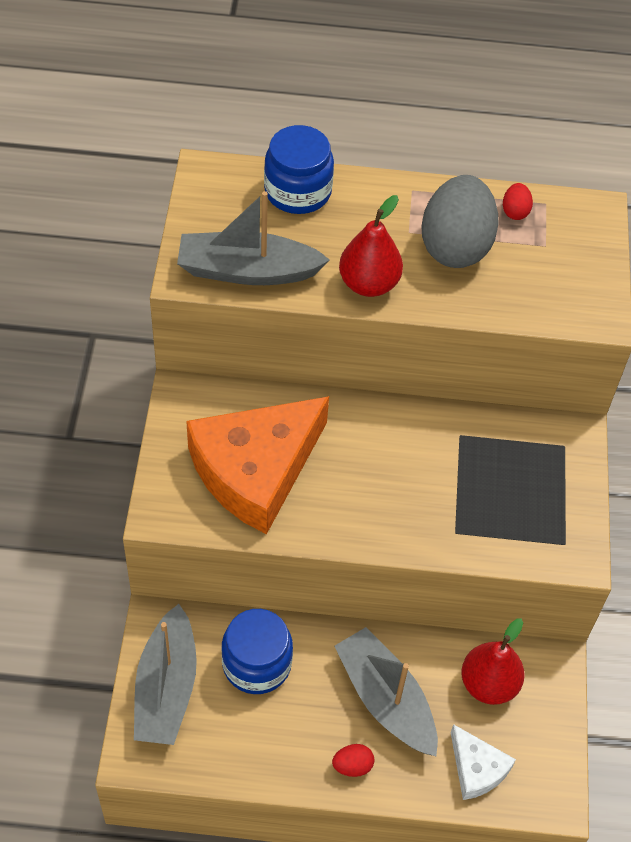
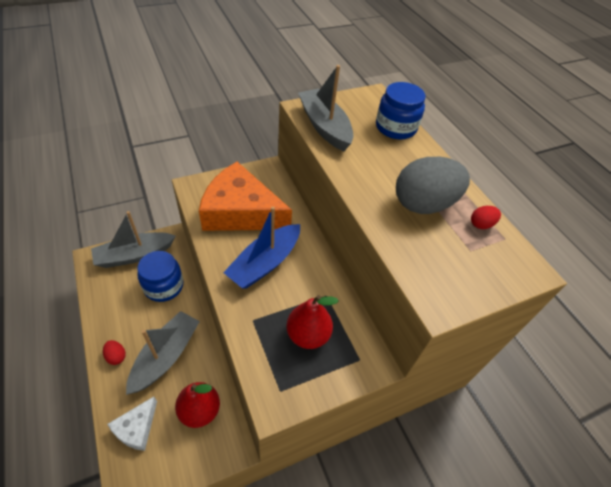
camera: 60 degrees right, 5 degrees down
(369, 284) = (358, 175): red pear -> red pear (308, 335)
(371, 480) = (265, 263): none -> blue boat

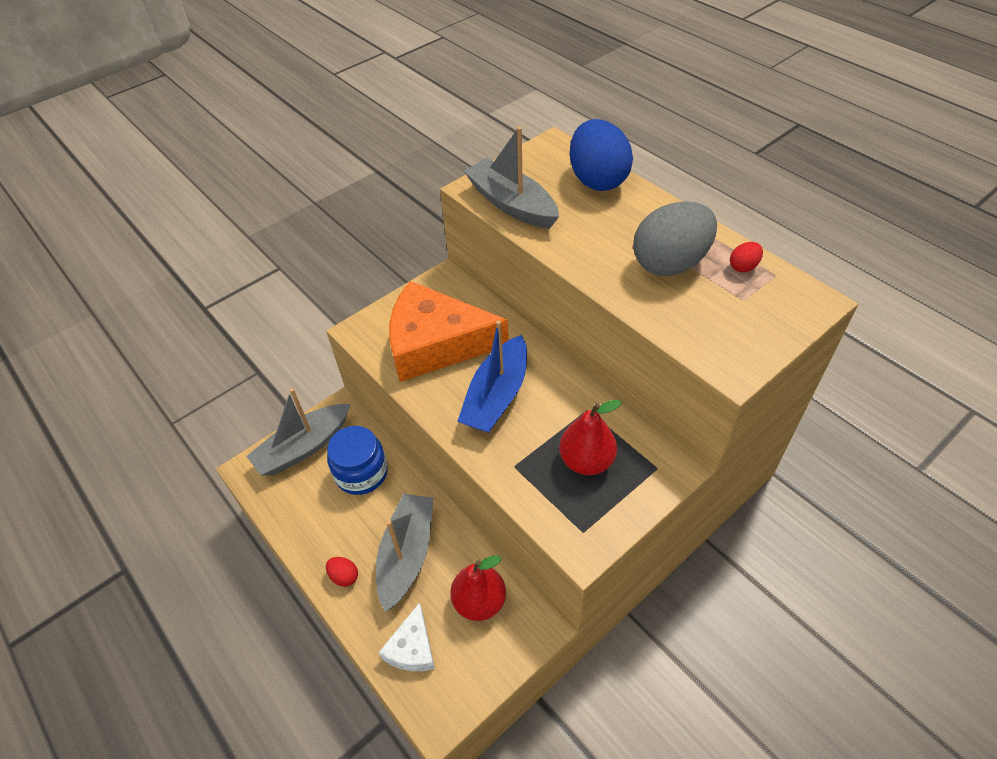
camera: 10 degrees left, 0 degrees up
(395, 127) = (597, 180): blue jar -> blue egg

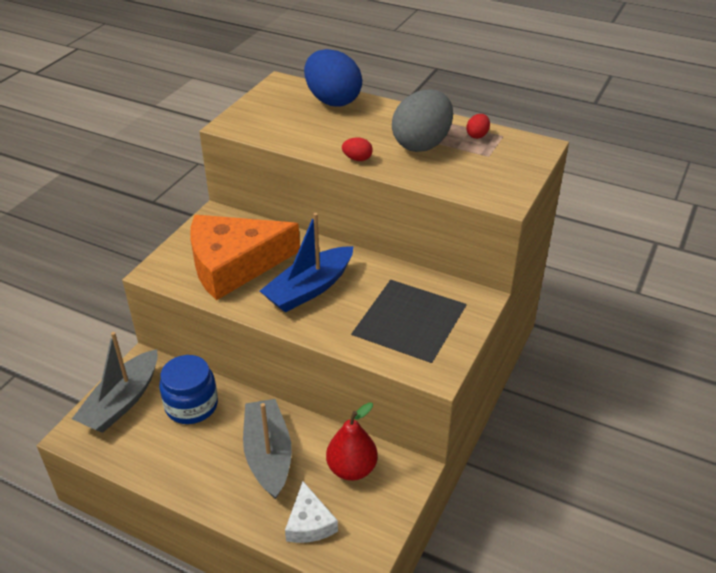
camera: 25 degrees left, 10 degrees down
(344, 576) = (217, 490): red egg -> red egg (357, 159)
(497, 396) = (309, 289): blue boat -> blue boat turned 45 degrees clockwise
(512, 204) = (270, 130): grey boat -> none
(586, 461) = (408, 314): red pear -> none

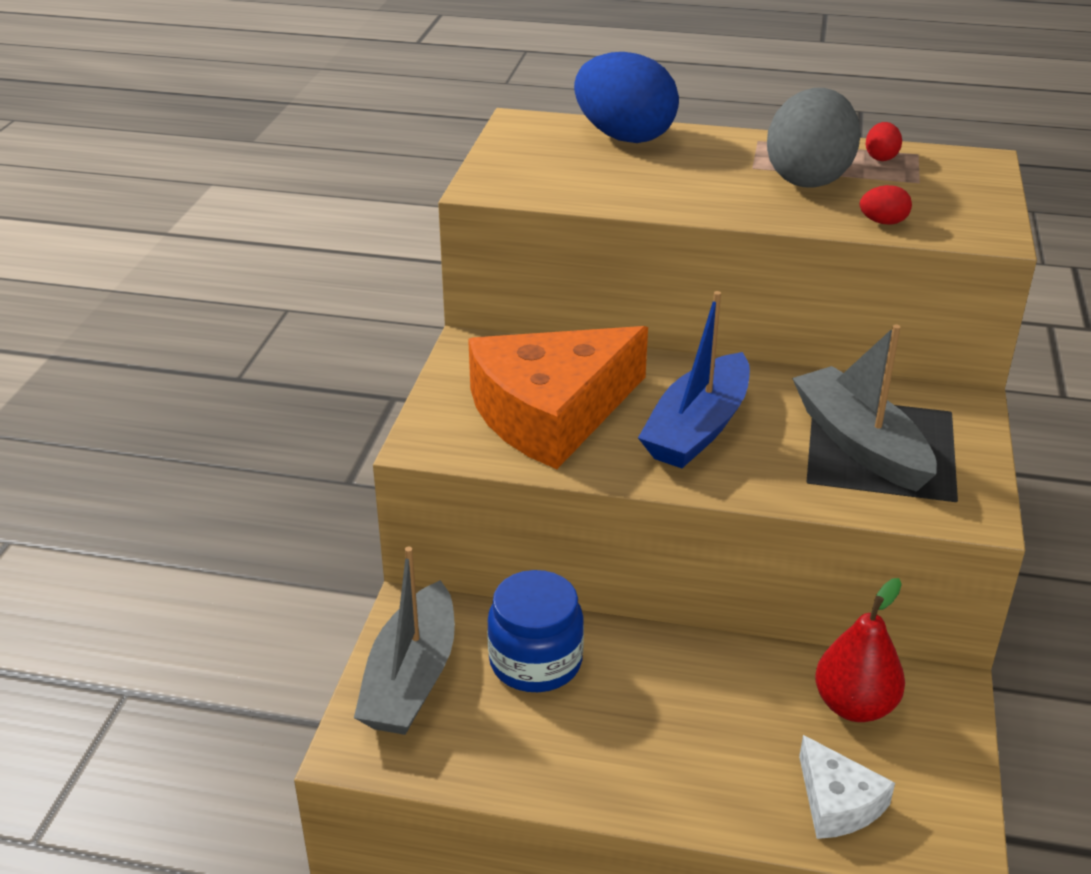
camera: 15 degrees left, 5 degrees down
(268, 455) = (708, 712): grey boat -> grey boat (860, 443)
(357, 159) = (726, 209): red egg -> red egg (883, 222)

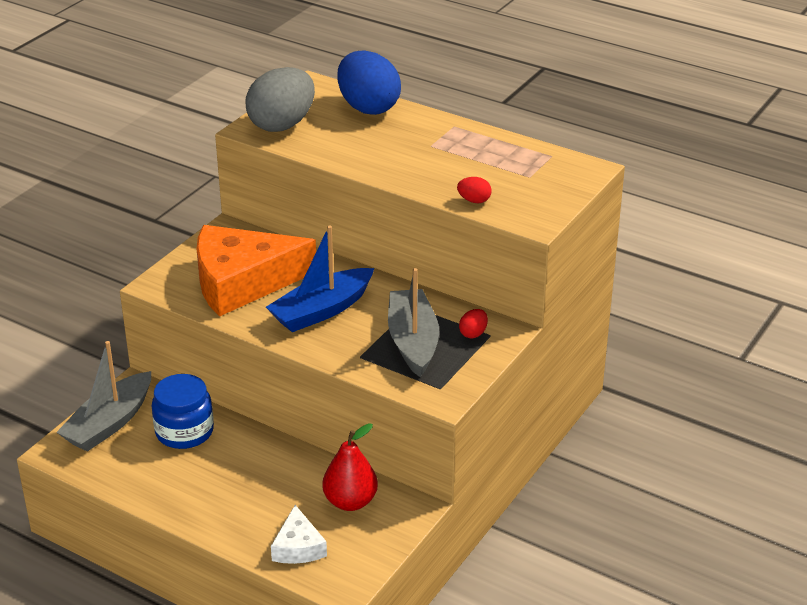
camera: 20 degrees right, 0 degrees up
(808, 178) = (458, 160): grey egg -> grey egg (282, 125)
(881, 157) = (522, 154): red egg -> red egg (473, 333)

